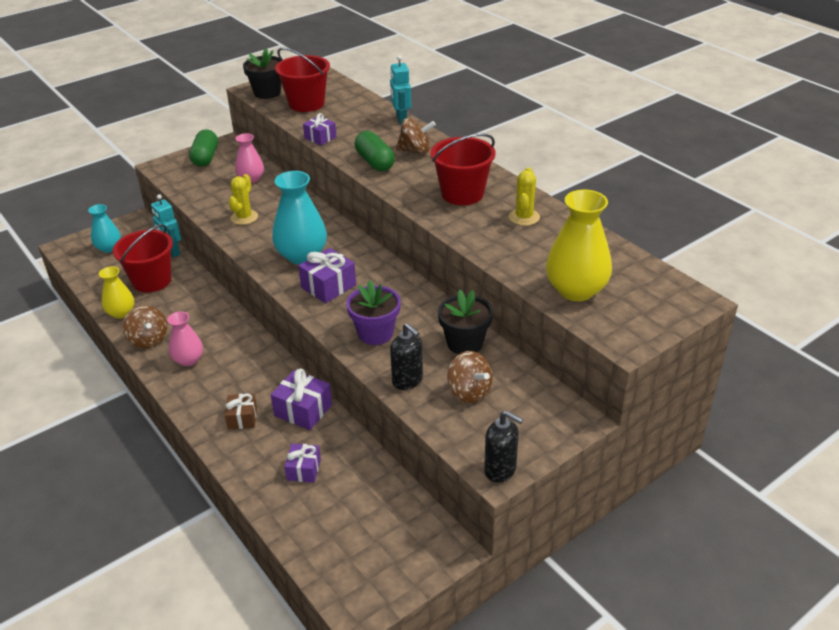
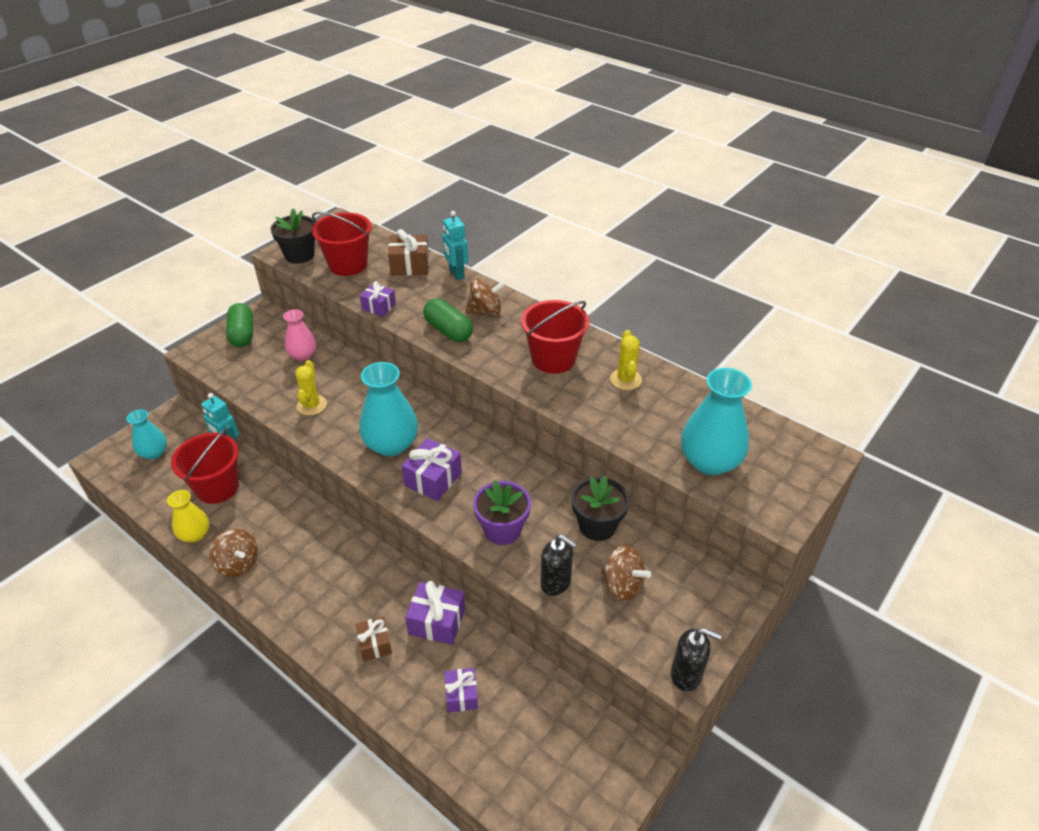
camera: 15 degrees left, 5 degrees up
(188, 360) = (291, 581): pink vase -> none
(361, 109) = (410, 265): none -> brown gift
(576, 290) = (709, 461): yellow vase -> turquoise vase

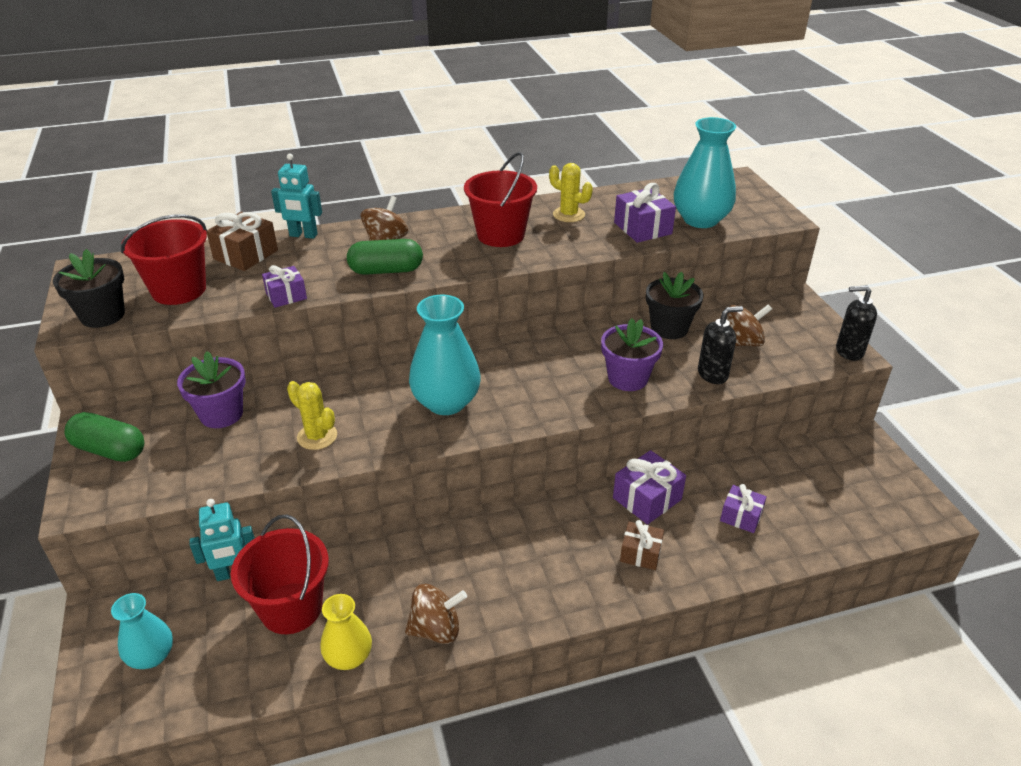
camera: 55 degrees left, 5 degrees down
(303, 355) = (221, 414): pink vase -> purple flower pot
(433, 479) = (523, 394): purple gift -> purple gift (642, 228)
(686, 675) = (849, 351): black soap dispenser -> black soap dispenser turned 135 degrees counterclockwise

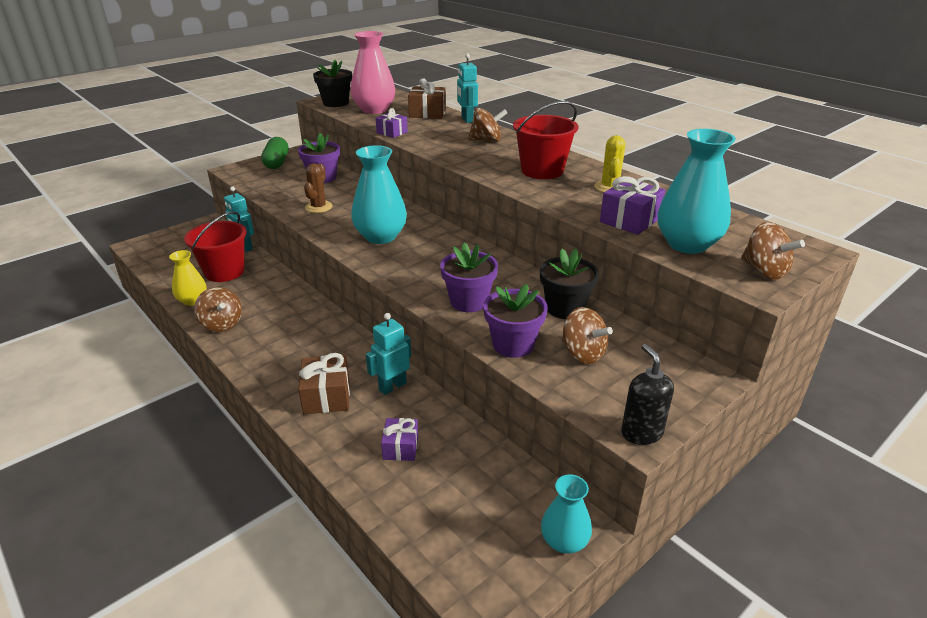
camera: 65 degrees right, 5 degrees down
(151, 656) = (181, 245): turquoise vase -> turquoise vase (564, 541)
(179, 290) = (374, 110): red bucket -> pink vase
(317, 436) = (318, 207): yellow cactus -> brown cactus
(386, 270) = (449, 149): green capsule -> none
(640, 553) = (327, 396): brown gift -> brown gift, size x1.52
(647, 499) = (392, 386): purple gift -> turquoise robot
(713, 374) = (513, 344): black soap dispenser -> purple flower pot
(758, 207) = (764, 271): none -> brown spinning top

